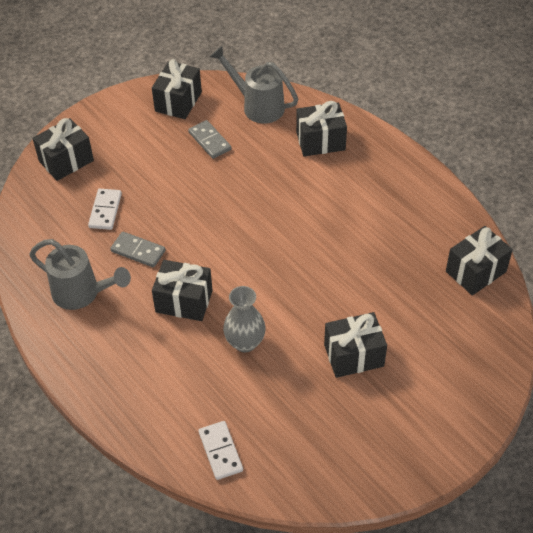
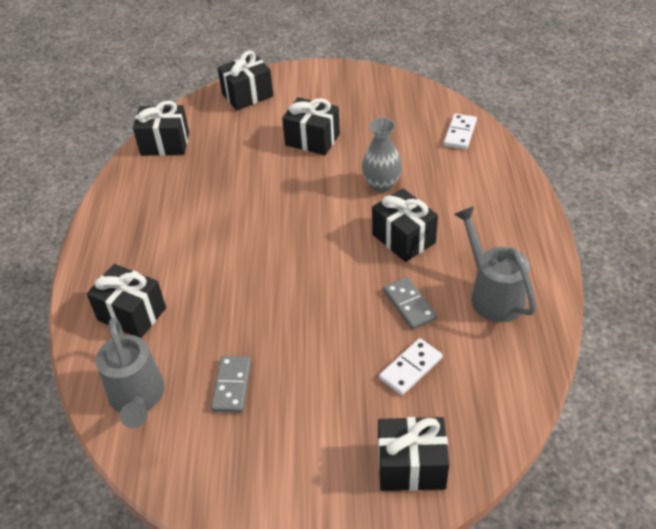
camera: 140 degrees left, 5 degrees down
(178, 102) = (212, 468): black gift -> black gift (247, 95)

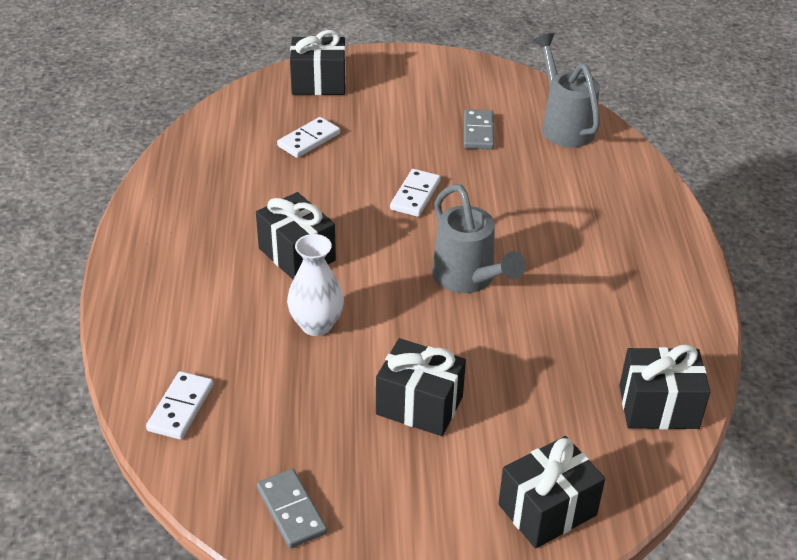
camera: 175 degrees right, 5 degrees down
(132, 314) = (601, 188): black gift -> none
(304, 300) = (415, 195): none -> white domino
(381, 185) = (316, 325): grey vase -> white vase
(409, 305) = (301, 188): grey domino -> grey domino (291, 510)
(492, 294) = (209, 195): grey watering can -> grey watering can (468, 278)

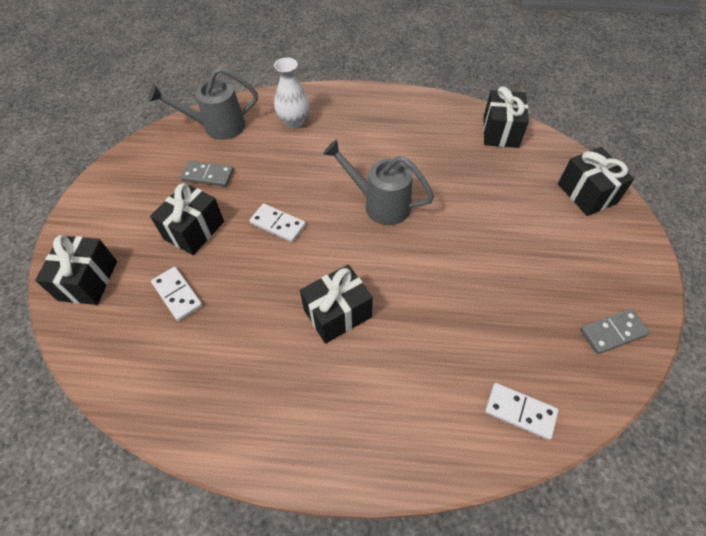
camera: 80 degrees left, 15 degrees up
(316, 325) = (424, 304): white vase -> white vase (294, 122)
(419, 405) = (506, 247): black gift -> black gift (194, 230)
(468, 278) = (380, 204): grey watering can -> grey watering can turned 135 degrees counterclockwise

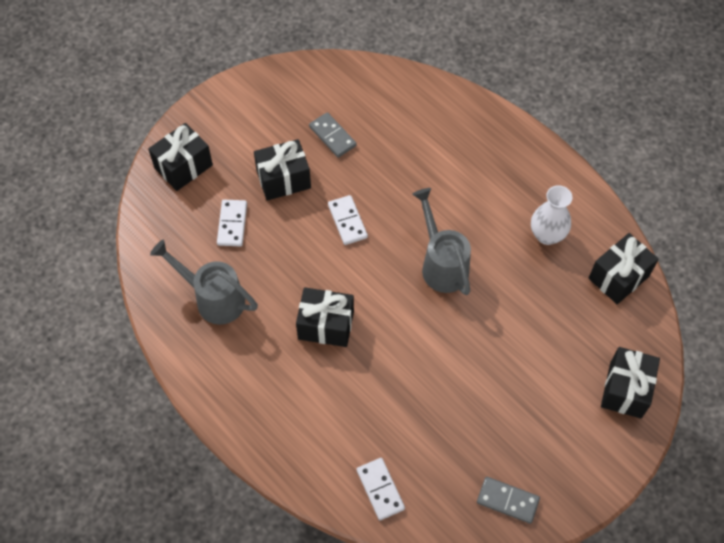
camera: 40 degrees right, 5 degrees up
(217, 127) = (379, 92): grey watering can -> grey watering can (214, 299)
(294, 122) = (446, 132): white vase -> white vase (547, 235)

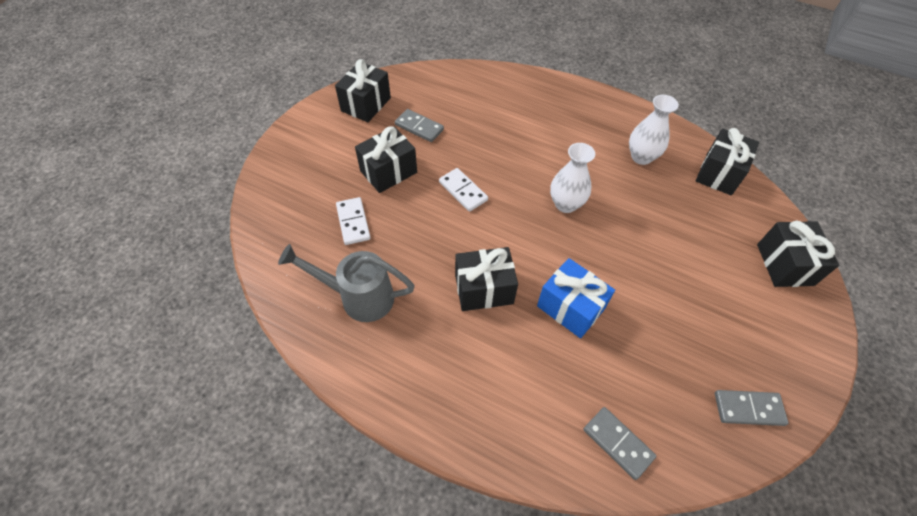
camera: 20 degrees left, 5 degrees down
(183, 166) = (287, 185): black gift -> black gift (366, 104)
(380, 489) = (618, 443): white domino -> grey domino
(396, 366) = (570, 307): none -> blue gift
(442, 264) = (565, 204): grey watering can -> white vase

